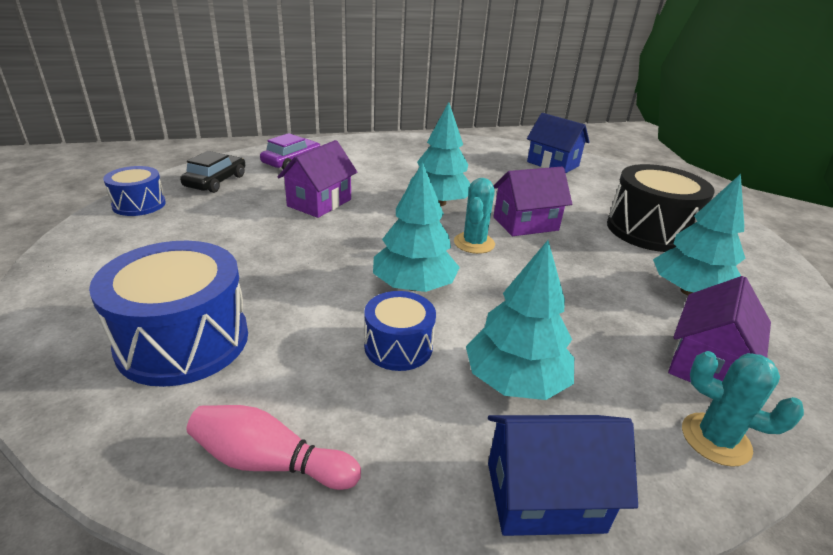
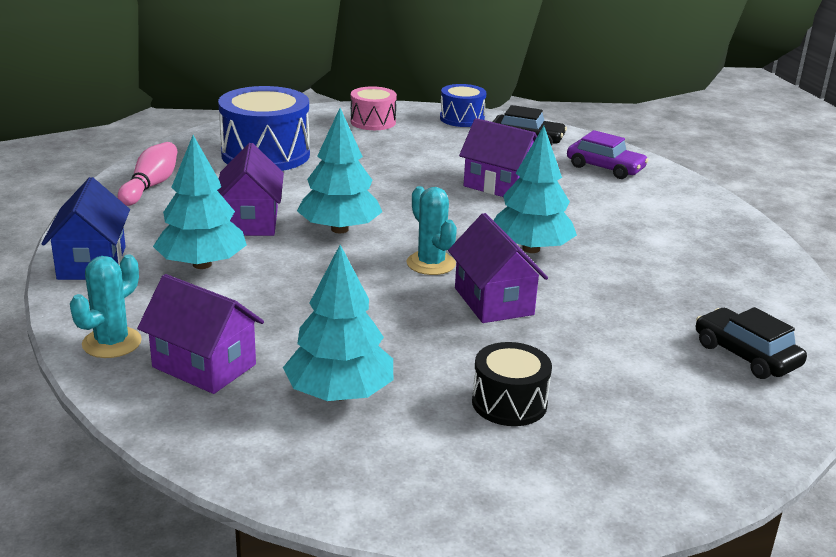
camera: 90 degrees right, 5 degrees down
(110, 255) = (373, 122): none -> pink drum
(398, 346) = (251, 221): blue drum -> purple house
(474, 243) = (431, 263): turquoise cactus -> turquoise cactus turned 45 degrees clockwise
(553, 164) = (746, 355): blue house -> black car
(649, 230) = (509, 403): black drum -> black drum, size x0.56

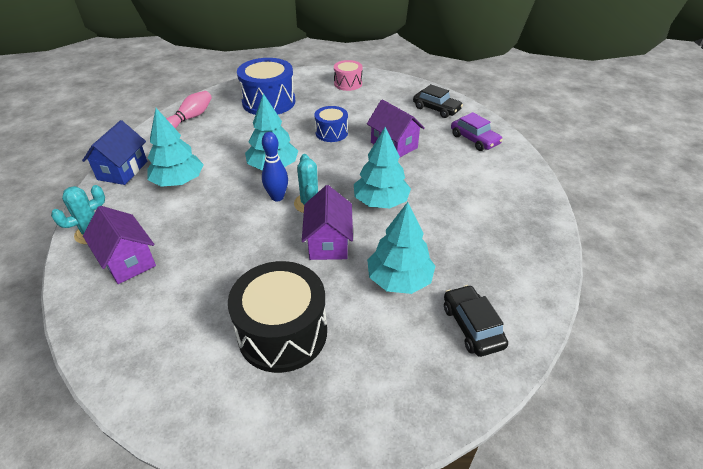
camera: 20 degrees right, 15 degrees up
(251, 221) = (227, 152): purple house -> none
(339, 393) = (187, 300): turquoise tree -> turquoise tree (399, 279)
(376, 263) = (277, 197): none -> blue bowling pin
(462, 119) = (405, 87): blue drum -> blue drum (331, 133)
(509, 403) = (282, 332): black drum -> black drum, size x1.77

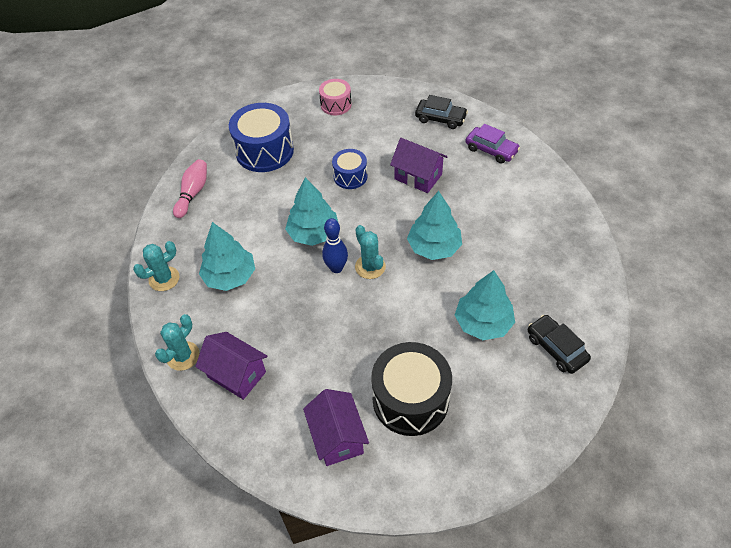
camera: 15 degrees left, 10 degrees up
(122, 170) = (164, 279): blue house -> turquoise cactus
(328, 242) = (407, 303): purple house -> purple house (337, 437)

